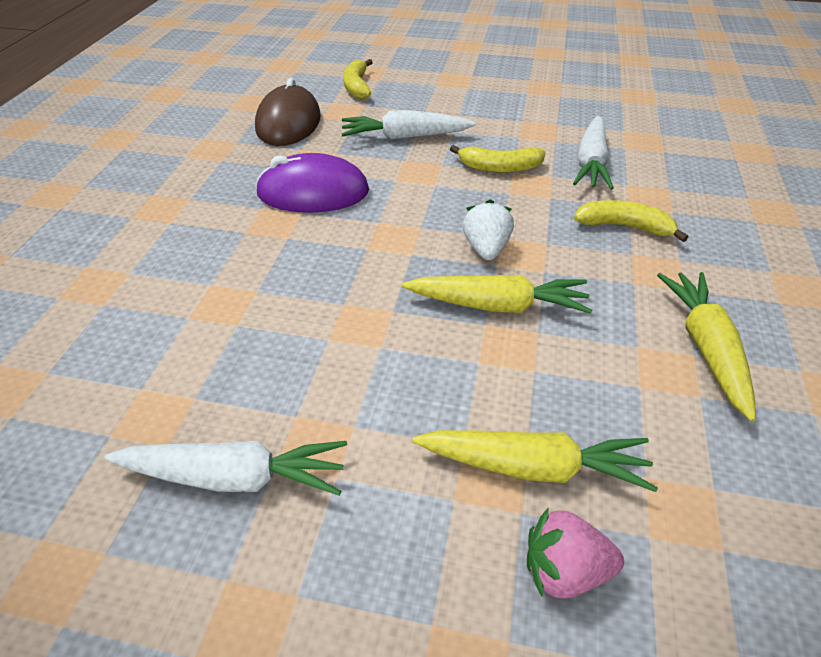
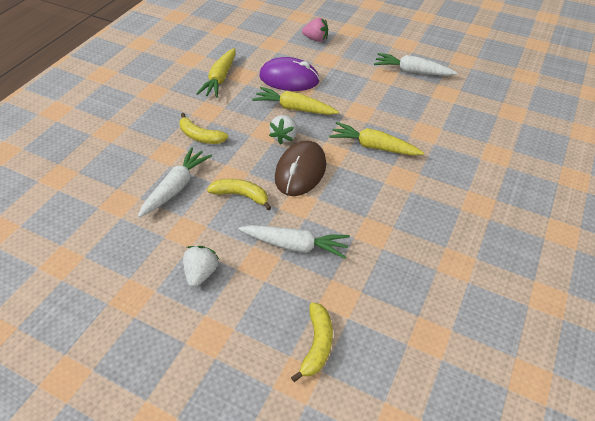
camera: 165 degrees left, 5 degrees up
(289, 123) = (392, 288): brown mouse -> brown mouse (300, 171)
(313, 192) = (376, 197): purple mouse -> purple mouse (289, 79)
(492, 107) = (201, 273): none -> white strawberry
(533, 467) = (311, 58): yellow carrot -> yellow carrot (374, 146)

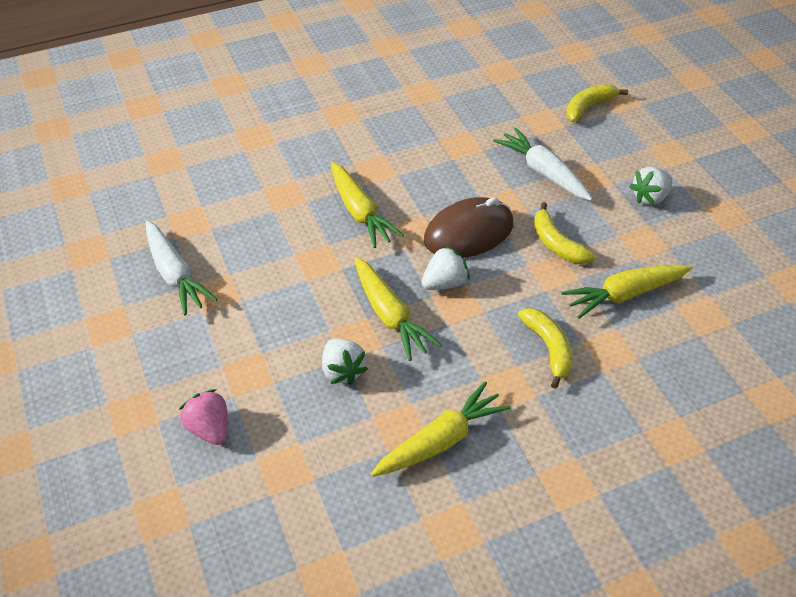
camera: 140 degrees left, 0 degrees up
(176, 187) = (624, 294): white carrot -> yellow carrot
(289, 79) = (343, 371): purple mouse -> white strawberry

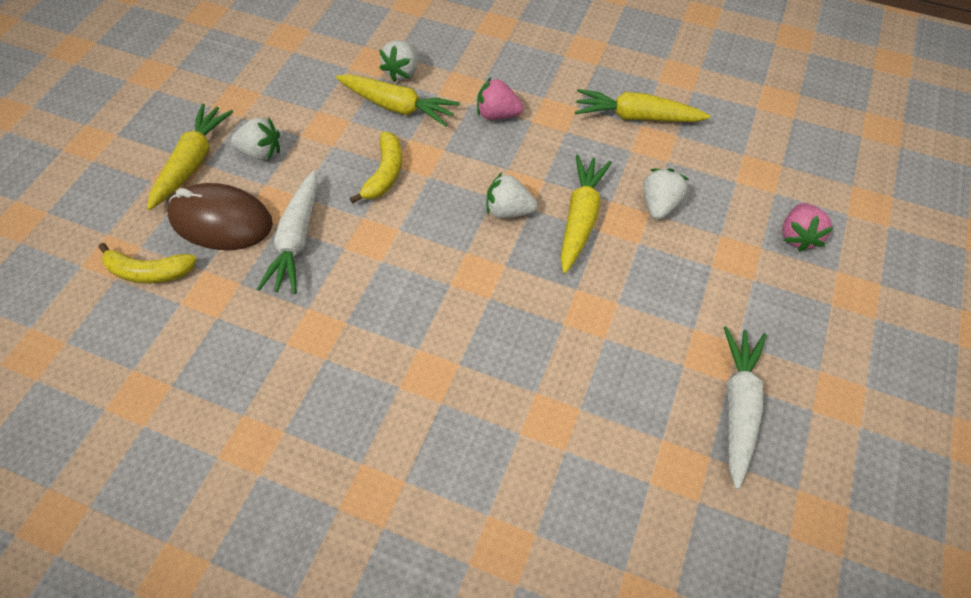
camera: 135 degrees left, 10 degrees up
(360, 212) = (500, 334): yellow carrot -> yellow carrot (193, 162)
(468, 233) = (435, 236): brown mouse -> brown mouse (221, 221)
(548, 348) = (497, 114): yellow banana -> pink strawberry
(668, 325) = (402, 72): none -> white strawberry

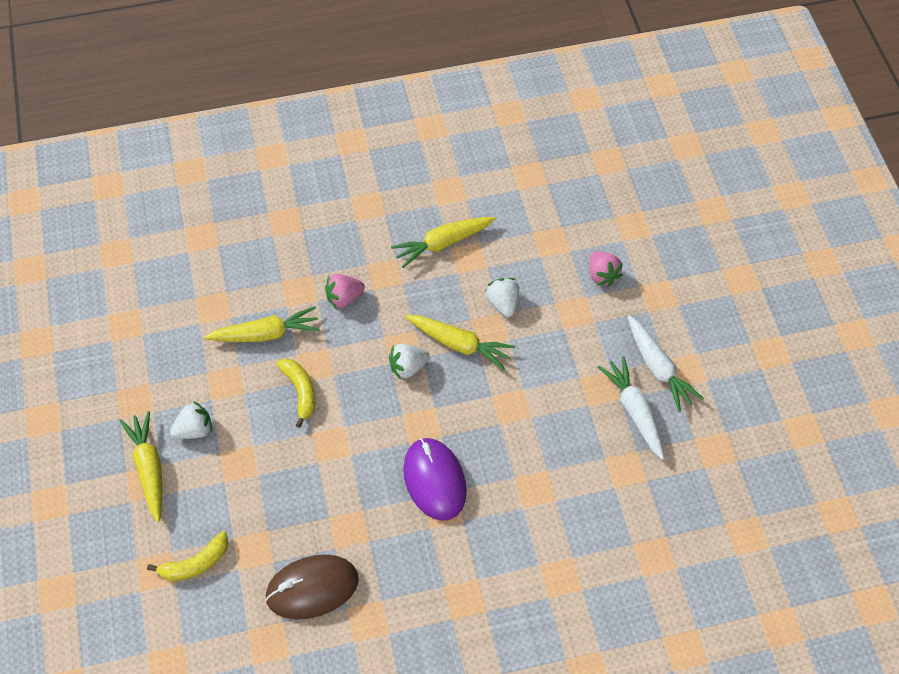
camera: 35 degrees left, 0 degrees up
(221, 221) = (213, 497): brown mouse -> brown mouse (312, 588)
(297, 240) = (280, 477): white carrot -> white carrot (658, 368)
(402, 72) = (245, 303): white strawberry -> none
(445, 339) = (435, 480): none -> purple mouse
(580, 218) = (459, 344): yellow carrot -> yellow carrot turned 135 degrees clockwise

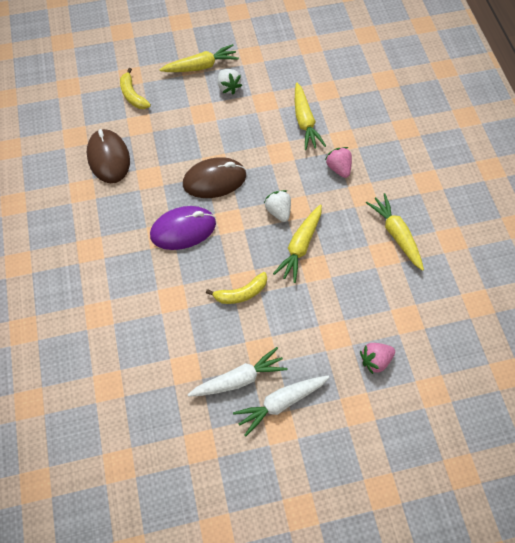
camera: 90 degrees right, 5 degrees up
(300, 391) = (257, 144): yellow banana -> yellow banana (241, 293)
(357, 444) = (214, 180): none -> brown mouse
(503, 303) = (340, 279): white strawberry -> none

